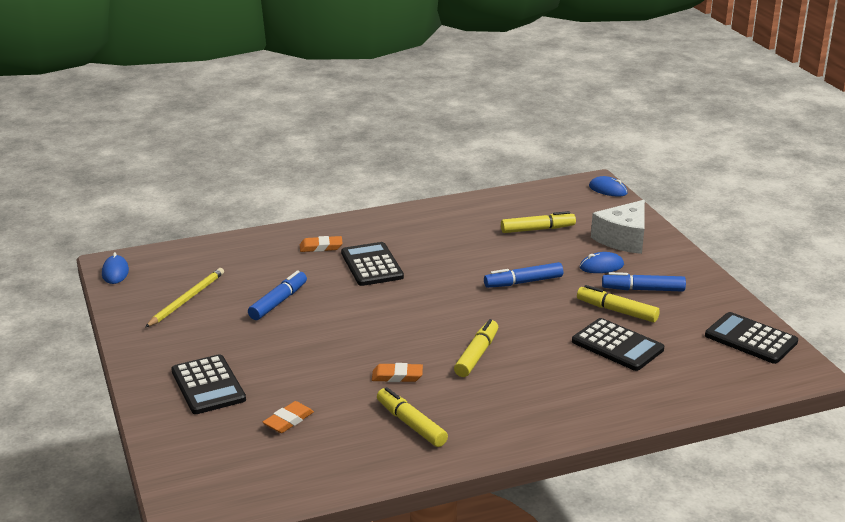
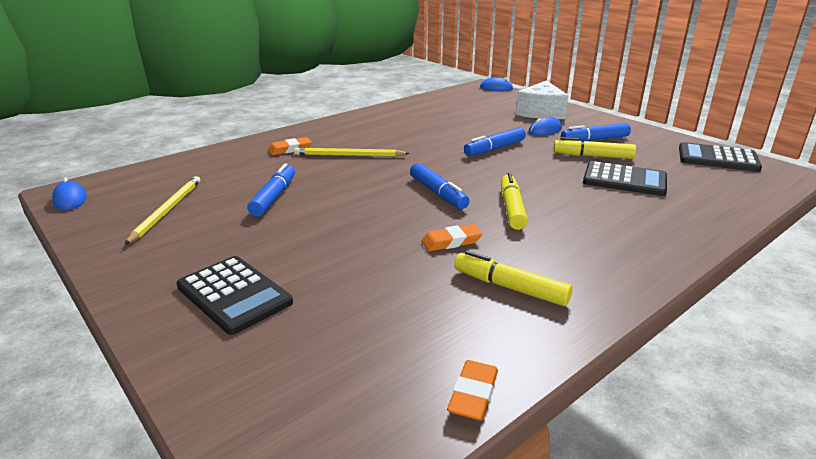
camera: 20 degrees left, 0 degrees up
(288, 420) = (363, 315): orange eraser -> orange eraser (473, 394)
(372, 265) = (348, 155): black calculator -> yellow pencil
(423, 325) = (438, 193): none -> blue marker
(537, 229) = (469, 115): yellow marker -> none

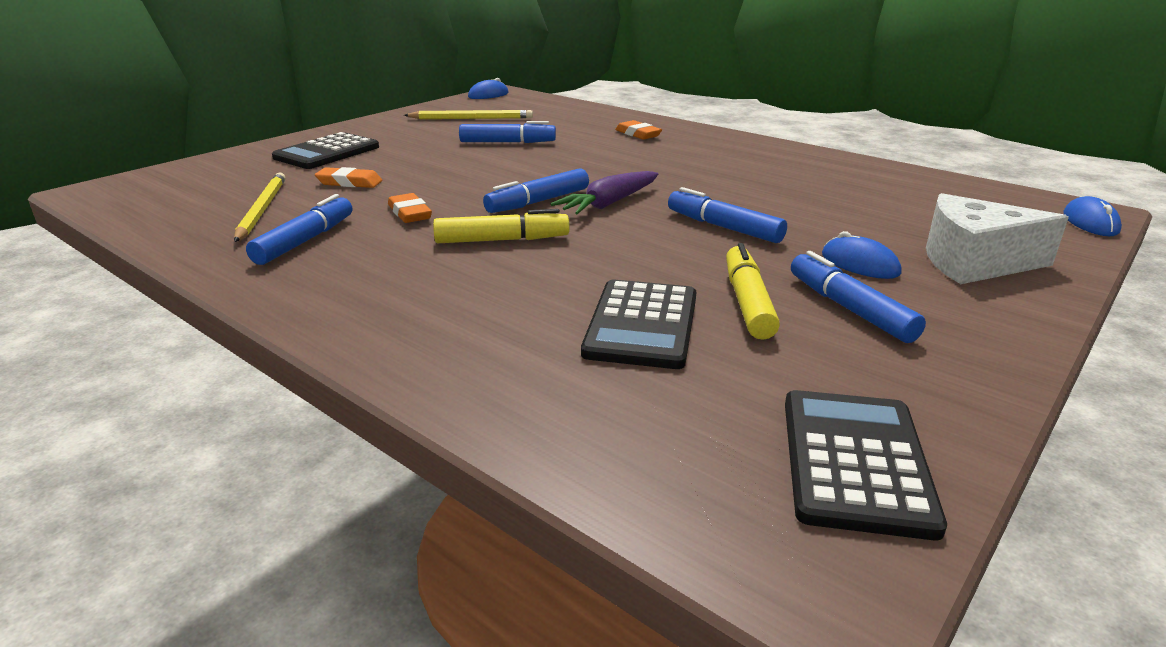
camera: 80 degrees right, 0 degrees up
(348, 155) = (636, 156): yellow pencil -> yellow pencil (262, 209)
(448, 172) = (609, 203): none -> purple carrot
(473, 394) = (151, 230): orange eraser -> orange eraser (349, 182)
(510, 288) = (305, 241): yellow marker -> blue marker

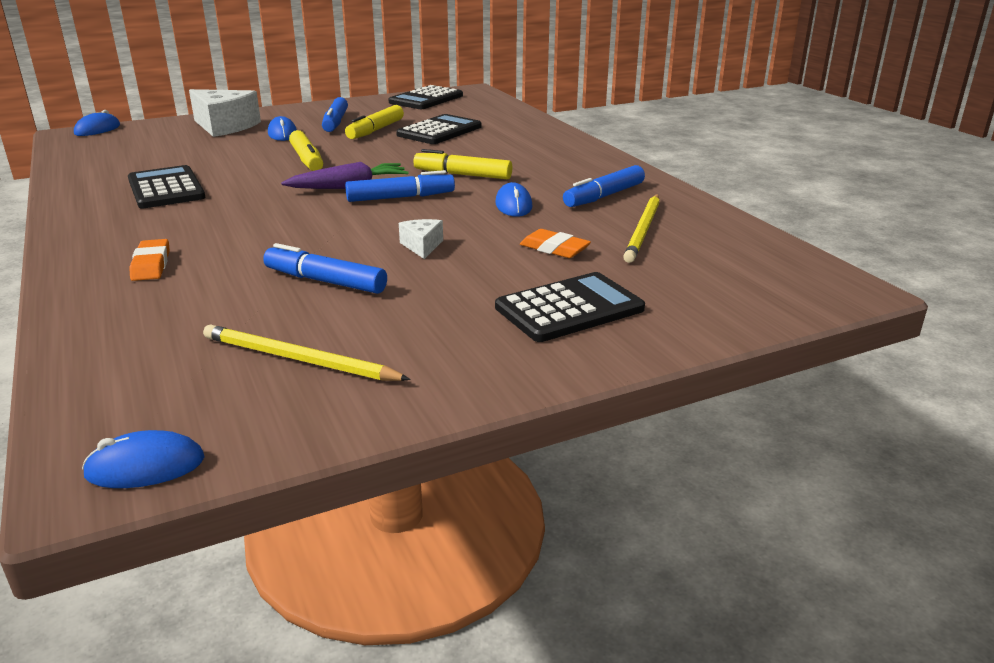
camera: 155 degrees left, 0 degrees up
(409, 213) = (513, 205): orange eraser -> blue mouse
(465, 168) = (422, 246): none -> white cheese
(723, 227) = (307, 160): blue marker -> yellow marker
(774, 174) = (166, 189): none -> black calculator

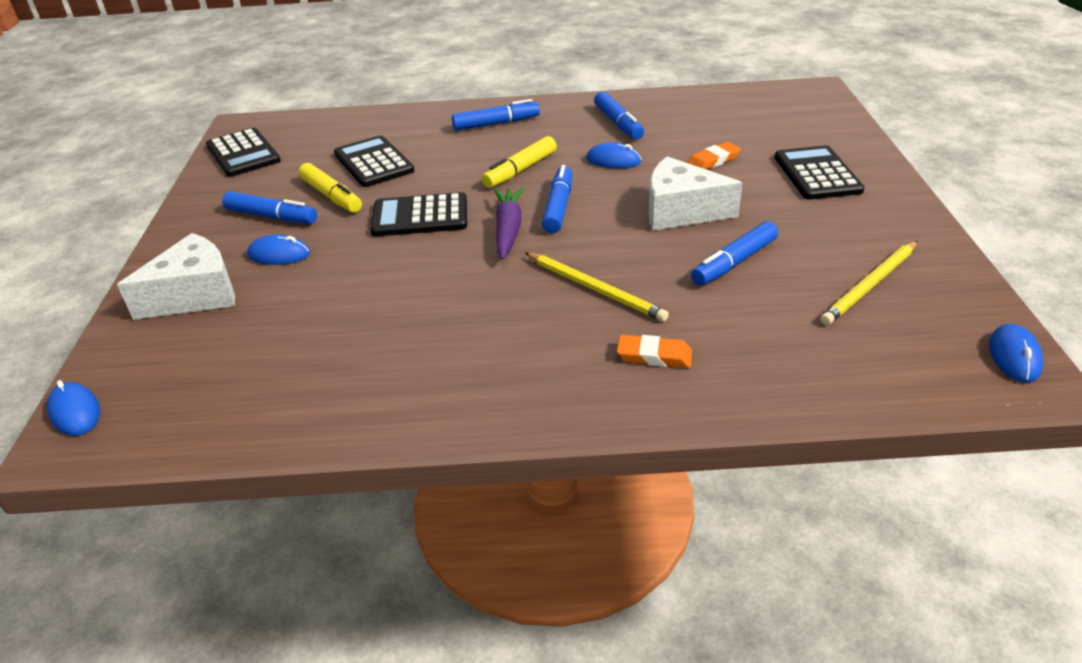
camera: 65 degrees left, 10 degrees up
(166, 189) = (421, 345): black calculator -> black calculator (420, 216)
(307, 160) = (398, 246): yellow marker -> none
(422, 246) = (681, 211): white cheese -> white cheese, size x2.09
(551, 153) = (496, 123): none -> blue marker
(643, 230) = (696, 124): yellow pencil -> yellow pencil (595, 289)

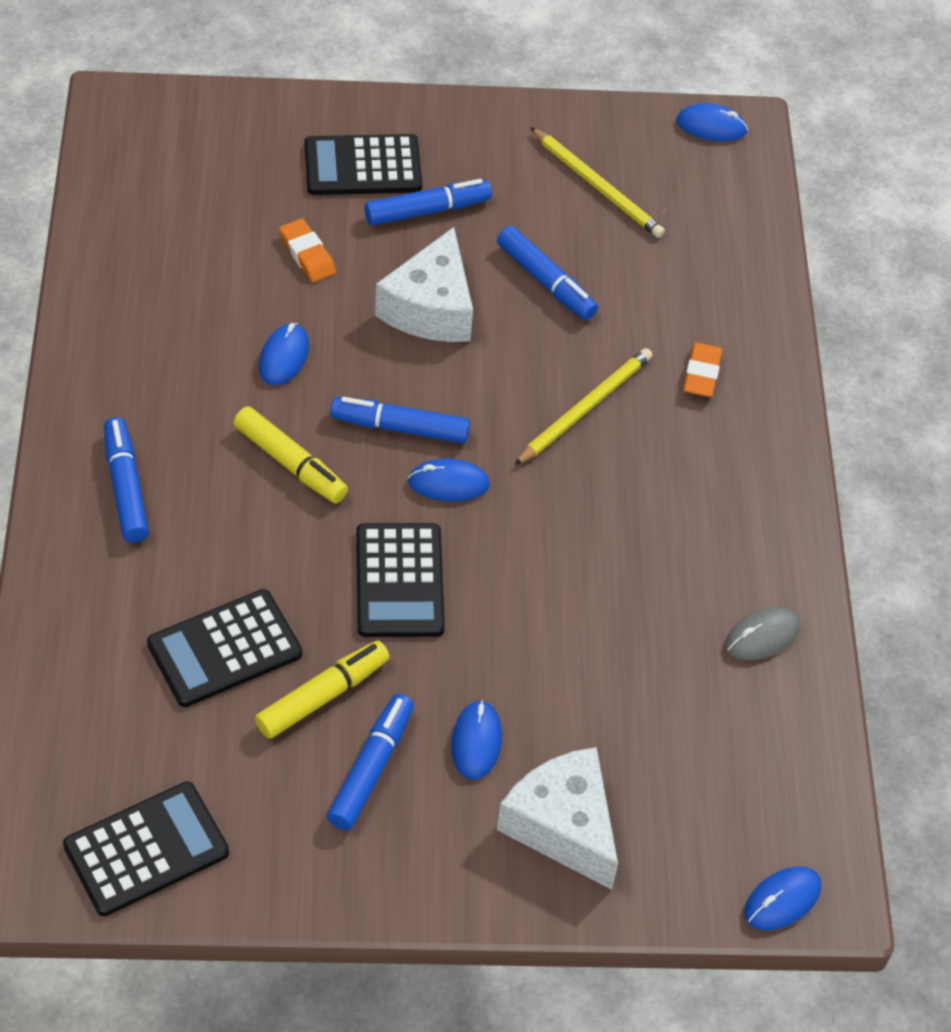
camera: 95 degrees left, 15 degrees up
(343, 399) = (762, 636): none -> grey mouse
(508, 230) = (448, 483): purple carrot -> blue mouse
(618, 123) = (167, 337): blue marker -> blue marker (427, 210)

